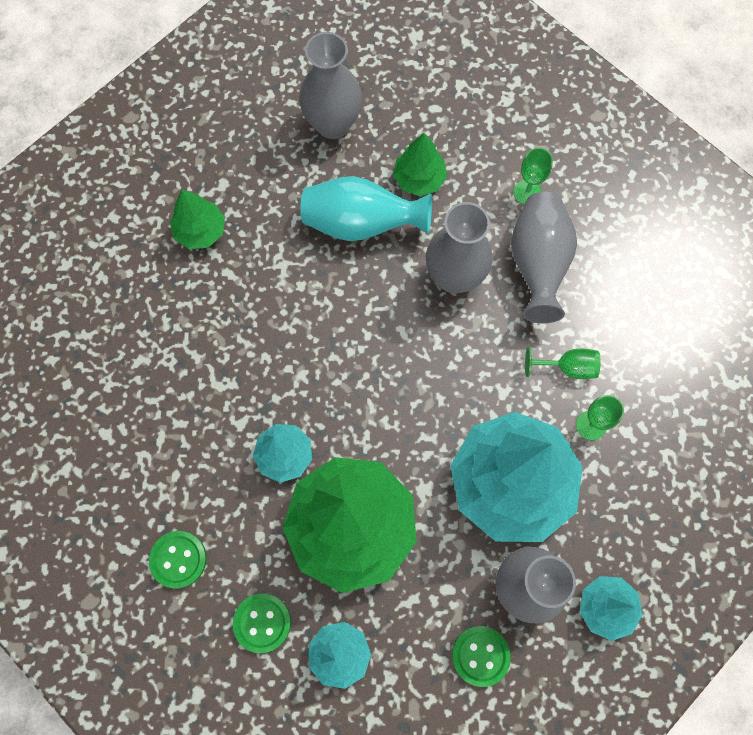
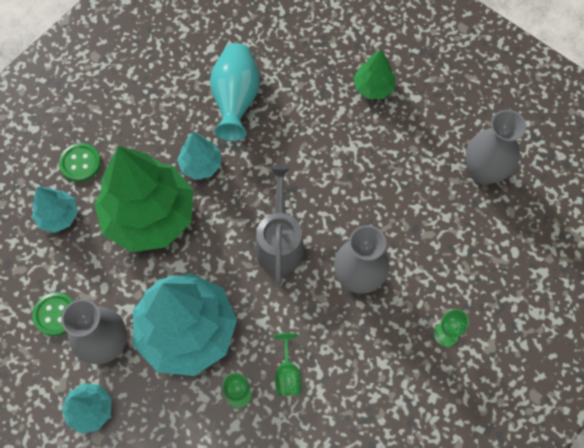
camera: 85 degrees right, 5 degrees down
(178, 559) = (123, 105): green button -> none
(361, 223) = (396, 201): turquoise vase -> turquoise vase (236, 100)
(402, 363) = (280, 242): none -> grey watering can
(419, 179) = (444, 243): green tree -> none
(537, 264) = (378, 346): grey vase -> none

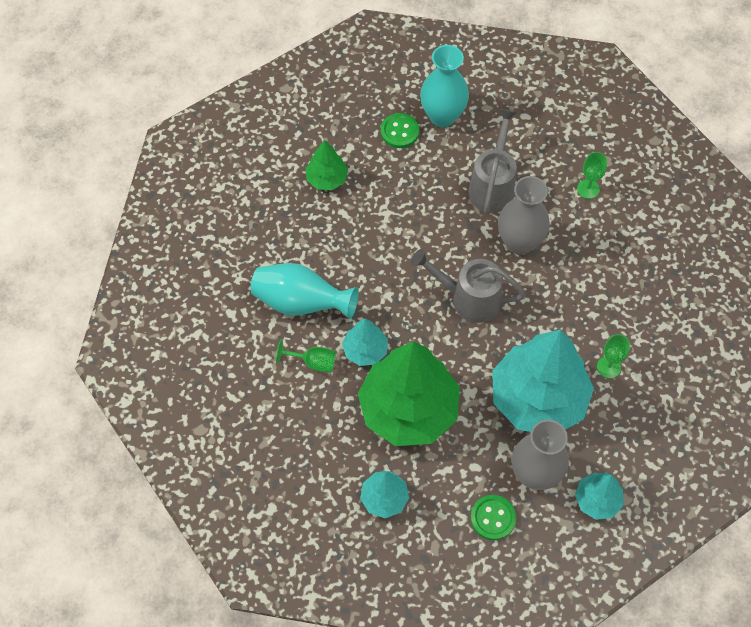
camera: 75 degrees left, 5 degrees down
(80, 163) = (328, 466): green button -> green button (399, 131)
(287, 374) = (598, 322): green goblet -> green goblet (313, 362)
(417, 237) = (493, 185): none -> grey watering can
(483, 172) = (442, 116): grey vase -> turquoise vase

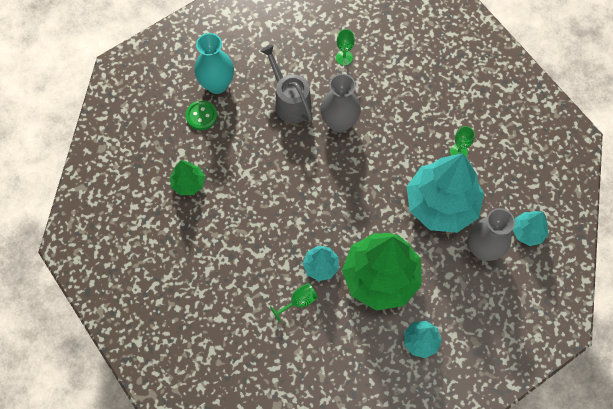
camera: 45 degrees left, 5 degrees up
(301, 302) = (253, 272): turquoise vase -> none
(468, 298) = (345, 182): grey watering can -> none
(493, 518) = (487, 294): green button -> none

